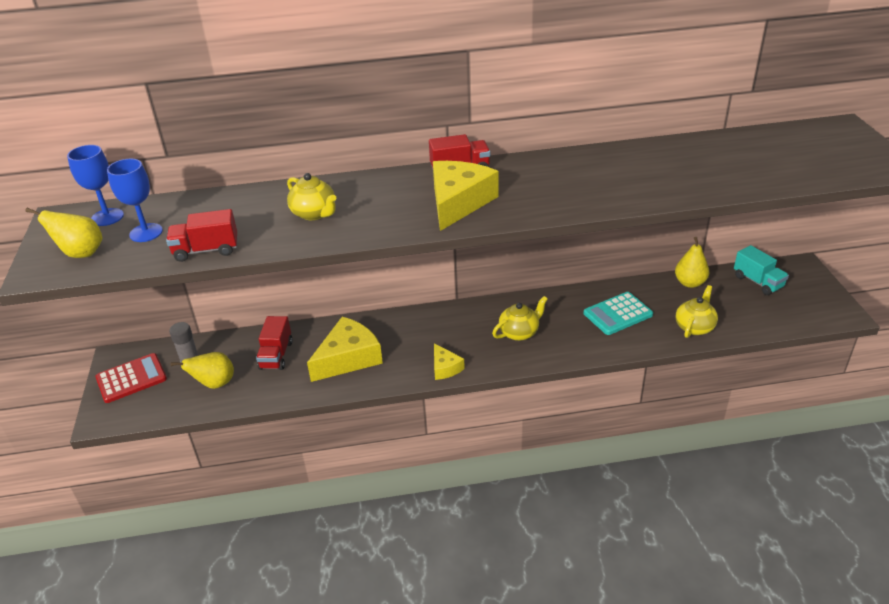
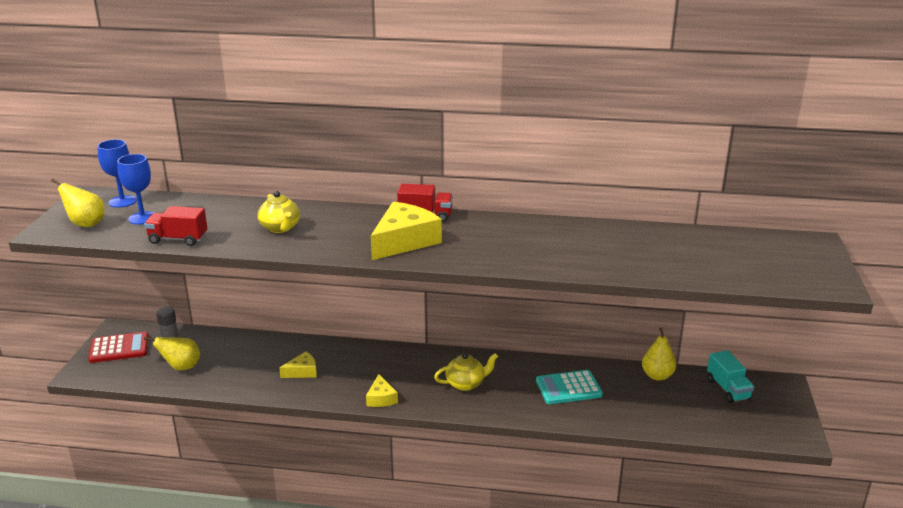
camera: 15 degrees right, 10 degrees down
(276, 355) = (244, 356): red truck -> none
(348, 358) = (302, 371): yellow cheese -> yellow cheese, size x0.53
(694, 327) = (637, 415): yellow teapot -> none

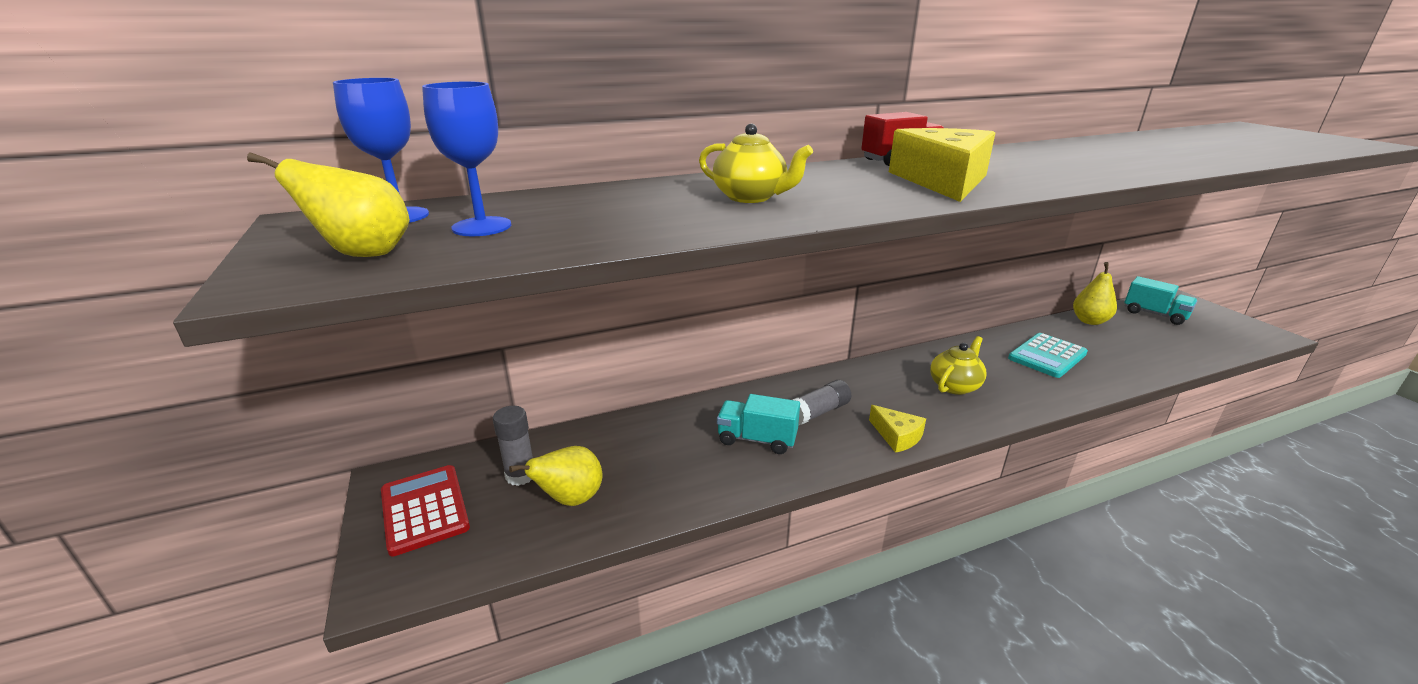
camera: 30 degrees left, 0 degrees up
(119, 348) = (425, 509): red calculator -> red calculator turned 75 degrees counterclockwise
(178, 239) = (609, 237): red truck -> none
(302, 371) = (757, 439): yellow cheese -> turquoise truck
(356, 369) = (818, 412): none -> grey glue stick

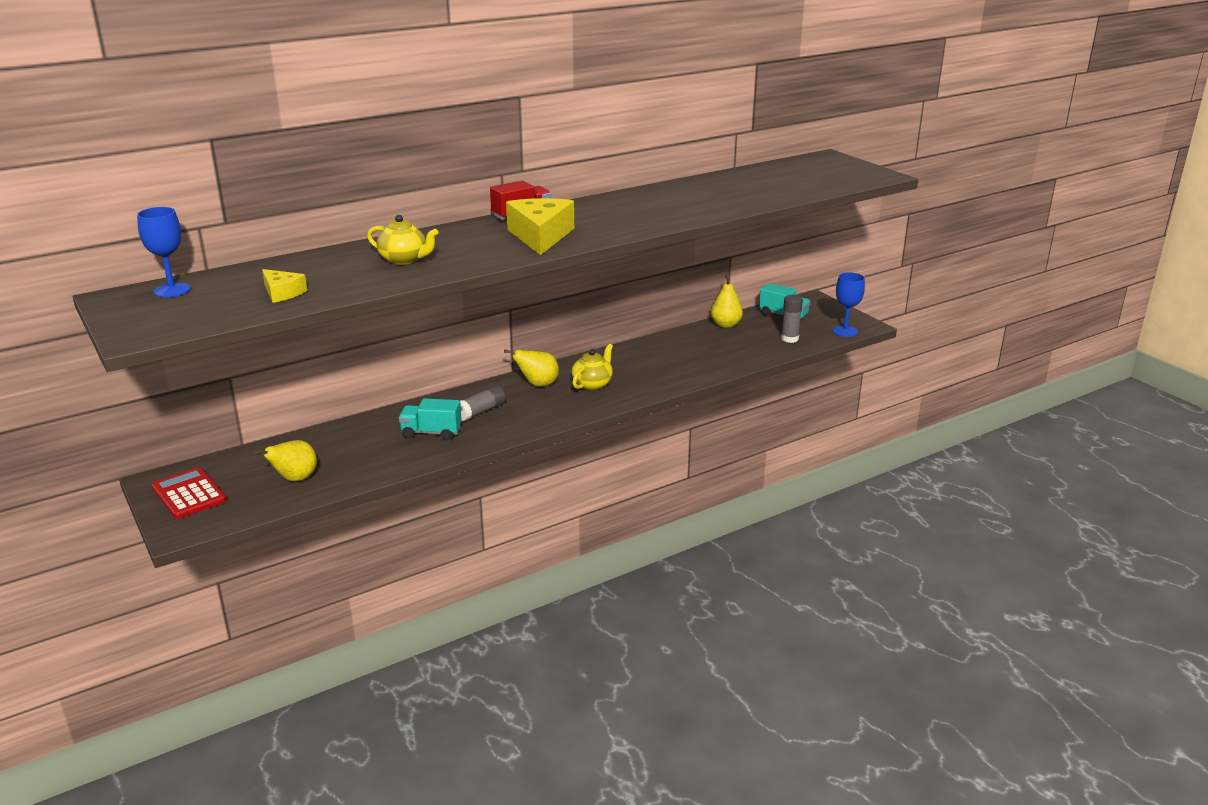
camera: 10 degrees left, 0 degrees up
(364, 254) = (171, 318): yellow pear -> yellow pear (537, 384)
(482, 227) = (231, 294): blue goblet -> blue goblet (845, 331)
(520, 475) = (254, 469): grey glue stick -> grey glue stick (789, 339)
(897, 436) = (537, 421): yellow cheese -> yellow cheese (282, 293)
(1047, 356) = (675, 356): turquoise calculator -> none

